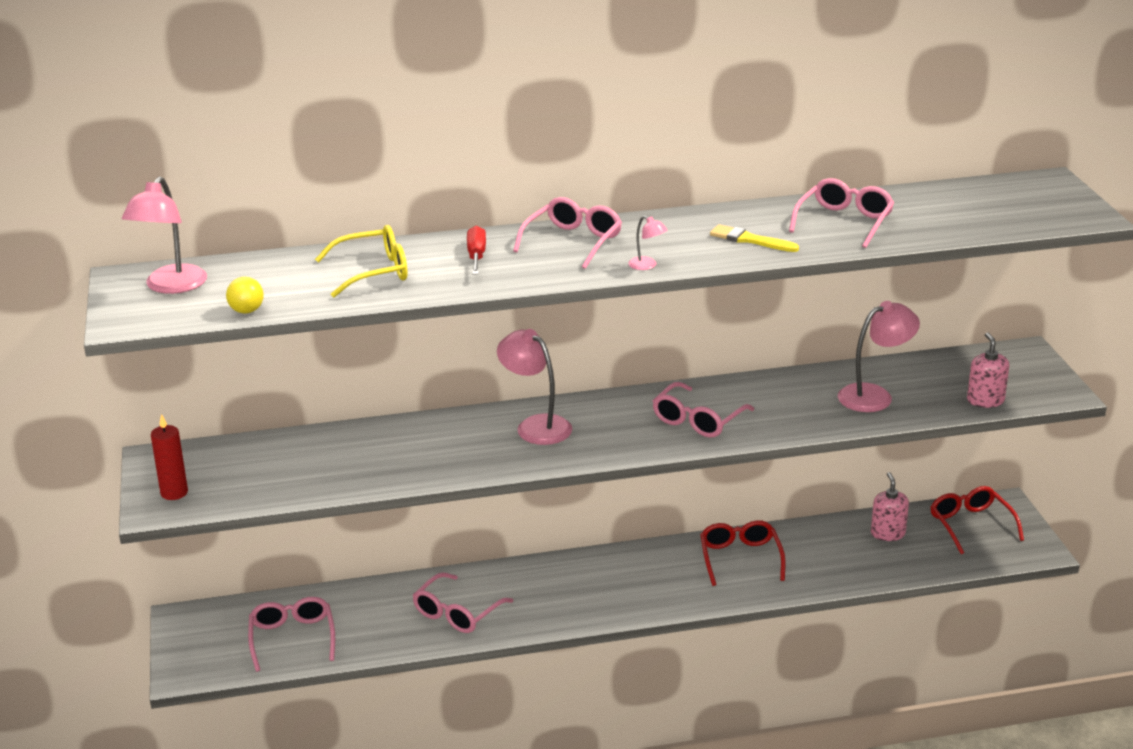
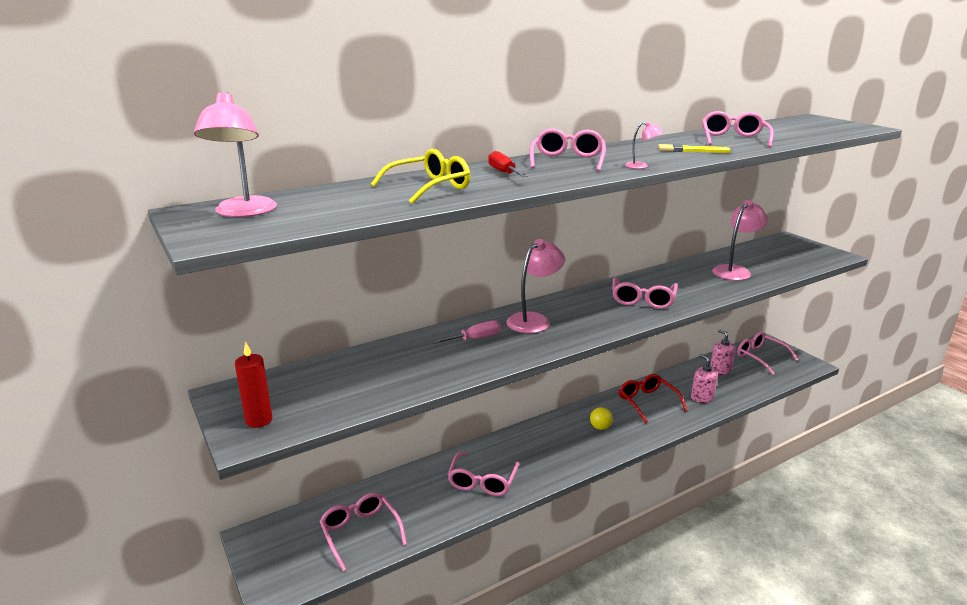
camera: 20 degrees left, 5 degrees down
(246, 311) = (336, 220): yellow ball -> yellow ball (600, 427)
(448, 439) = (475, 339): none -> pink screwdriver
(536, 425) = (534, 320): pink lamp -> pink lamp turned 105 degrees clockwise
(971, 525) = (760, 357): red glasses -> pink glasses
(985, 400) = (801, 264): pink soap dispenser -> pink soap dispenser (702, 397)

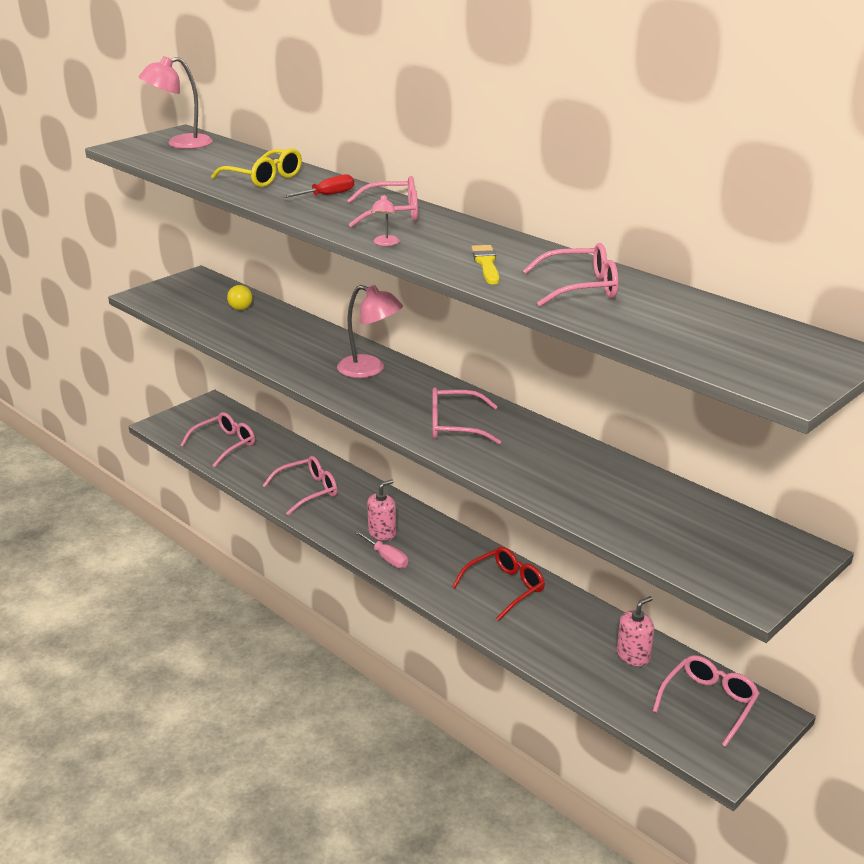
camera: 75 degrees right, 5 degrees up
(259, 420) = (164, 294): red candle -> none
(475, 339) = (315, 347): pink screwdriver -> pink screwdriver (386, 558)
(482, 481) = (307, 491): pink glasses -> pink glasses turned 150 degrees clockwise
(600, 427) = (430, 554): yellow ball -> yellow ball (240, 308)
(702, 397) = (542, 636): pink soap dispenser -> pink soap dispenser (382, 533)
(735, 271) = (601, 492): pink lamp -> none

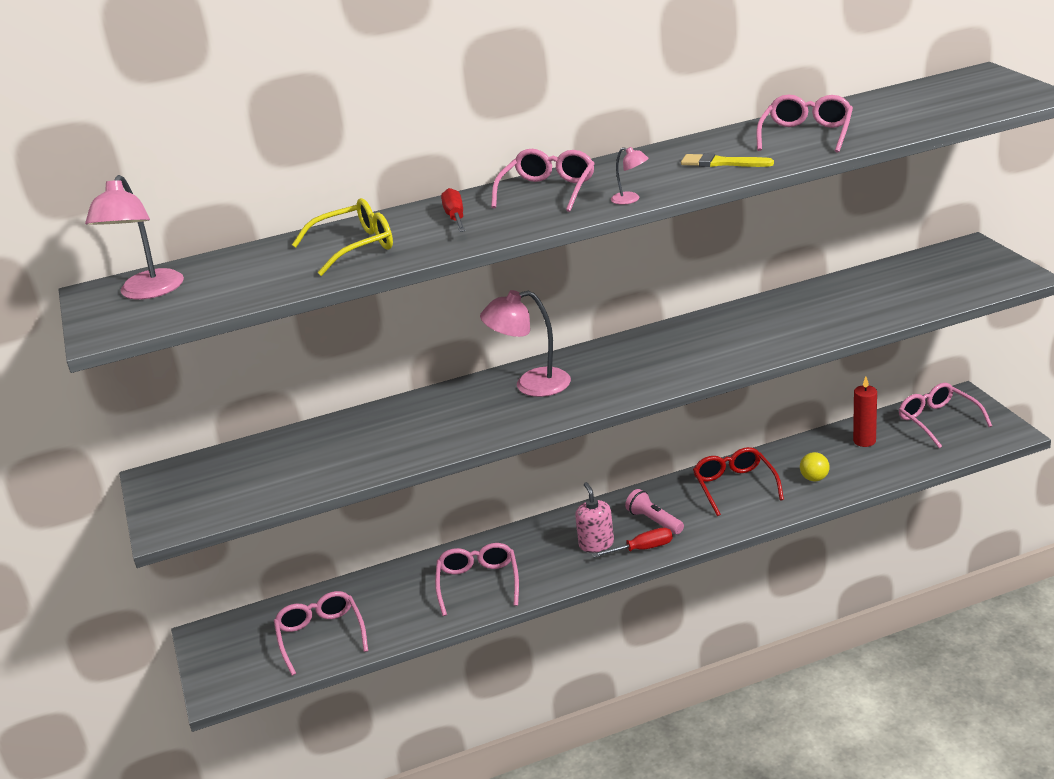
camera: 60 degrees left, 0 degrees up
(240, 308) = (293, 452): yellow ball -> yellow ball (814, 478)
(370, 369) = (531, 385): pink lamp -> pink lamp turned 150 degrees counterclockwise
(386, 558) = (642, 549): pink screwdriver -> red screwdriver
(428, 555) = (654, 521): none -> pink flashlight
(455, 426) = (687, 355): pink glasses -> none
(633, 655) = (864, 441): pink soap dispenser -> red candle

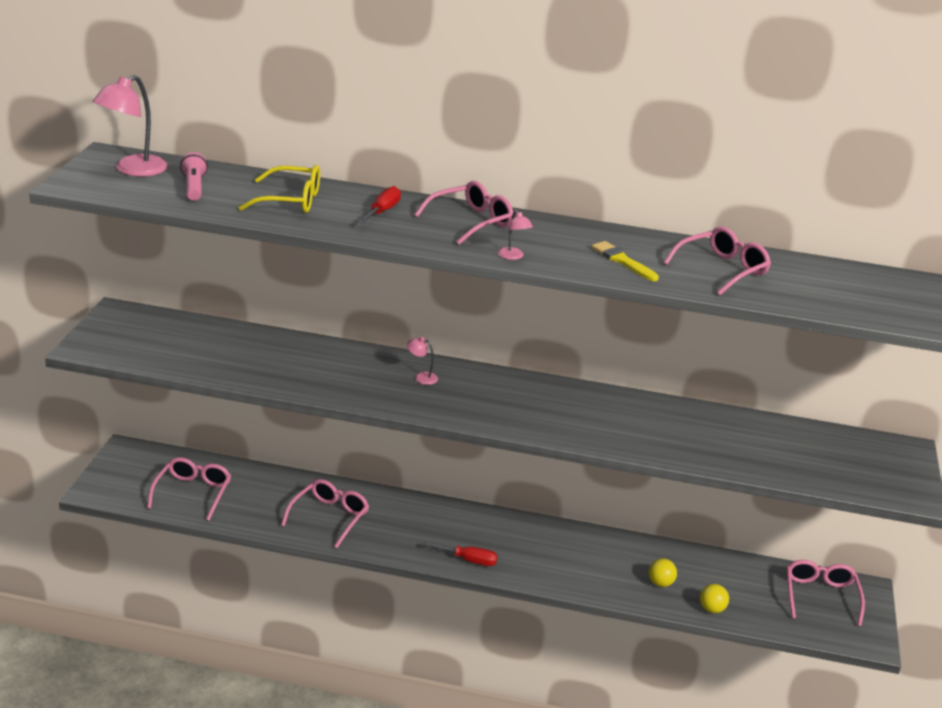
camera: 25 degrees right, 0 degrees up
(531, 385) = (421, 377): pink lamp -> pink lamp, size x0.47
(596, 544) = (440, 537): pink soap dispenser -> none
(654, 521) = (501, 545): pink flashlight -> pink flashlight (194, 187)
(735, 486) = (591, 554): red glasses -> none
(864, 441) = (737, 578): red candle -> none
(875, 476) = (712, 609): none -> yellow ball

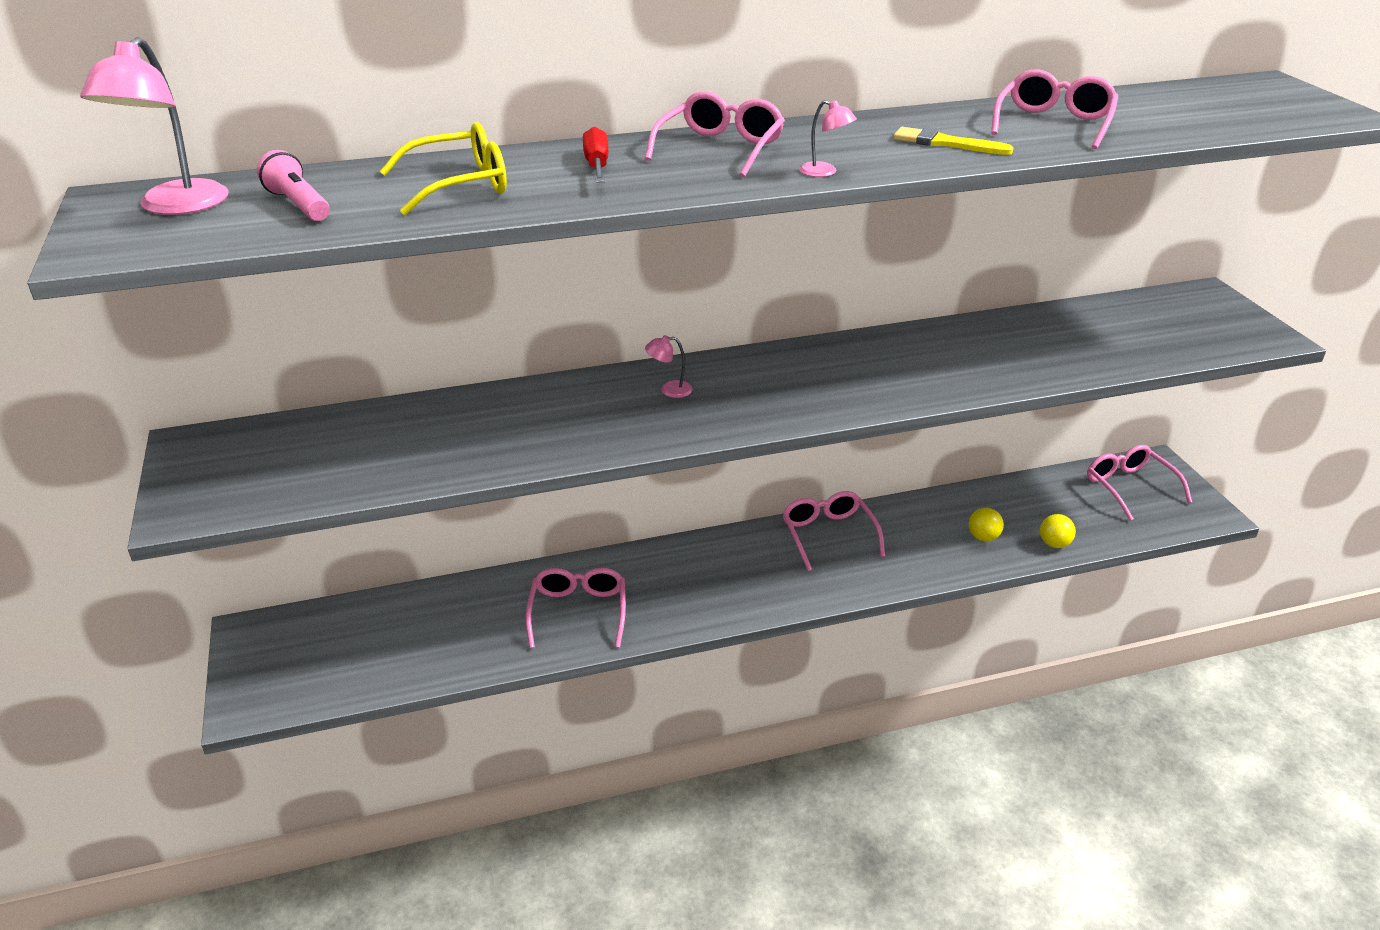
camera: 25 degrees left, 5 degrees up
(192, 493) = (382, 653): pink glasses -> pink glasses (828, 535)
(468, 560) = (775, 596): red screwdriver -> none

